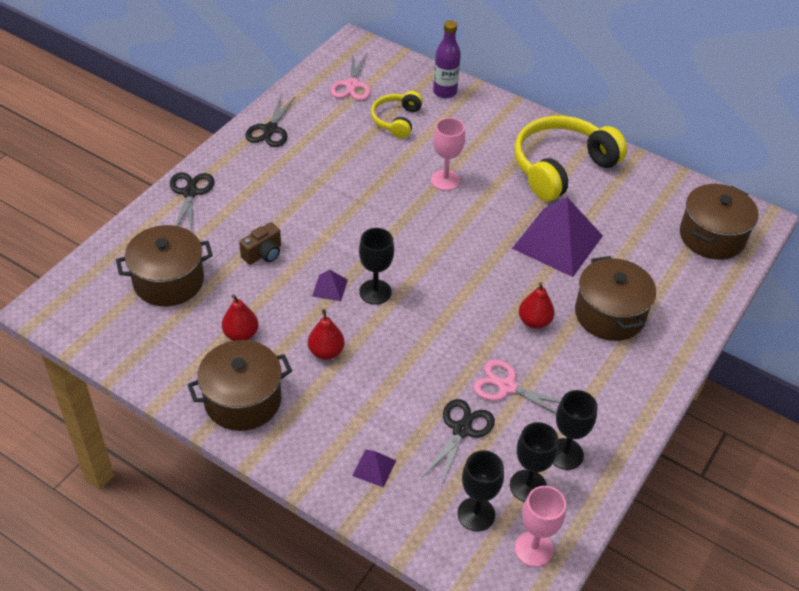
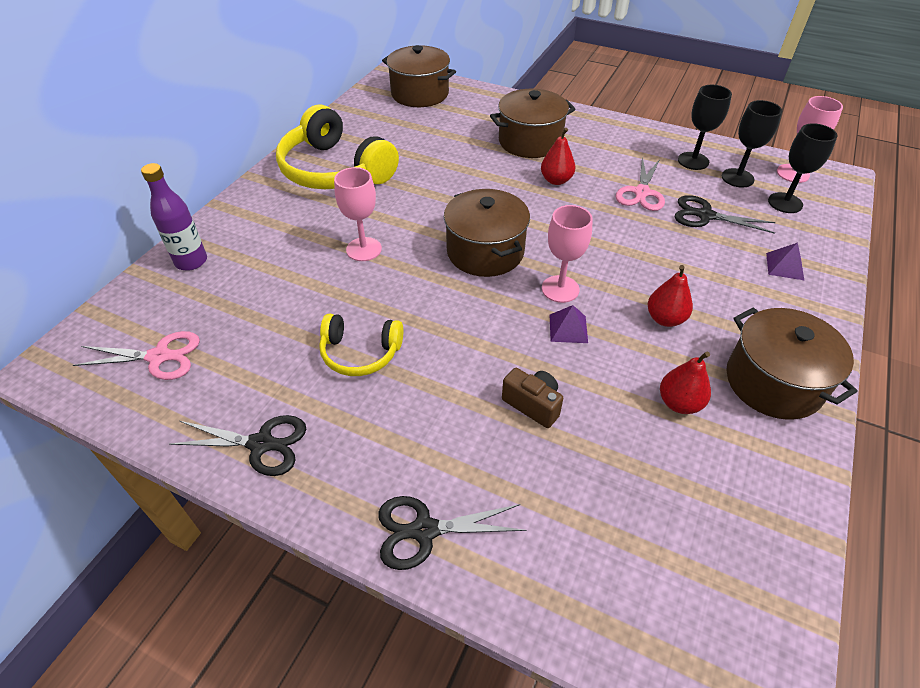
camera: 95 degrees left, 0 degrees up
(168, 281) = (624, 513): brown pot -> brown pot (485, 252)
(375, 292) = (560, 289): black goblet -> pink goblet
(396, 120) = (247, 301): yellow headphones -> yellow headphones (360, 353)
(557, 242) = (446, 170): purple pyramid -> none

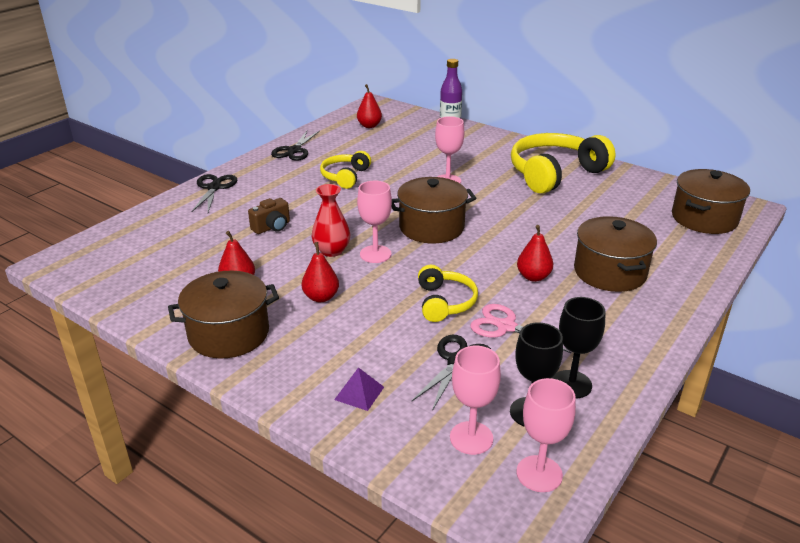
camera: 100 degrees right, 15 degrees down
(159, 357) = (369, 126): pink scissors -> red pear
(568, 328) = (331, 251): purple pyramid -> red vase
(625, 230) = (444, 302): none -> yellow headphones
(785, 203) = (471, 438): black goblet -> pink goblet

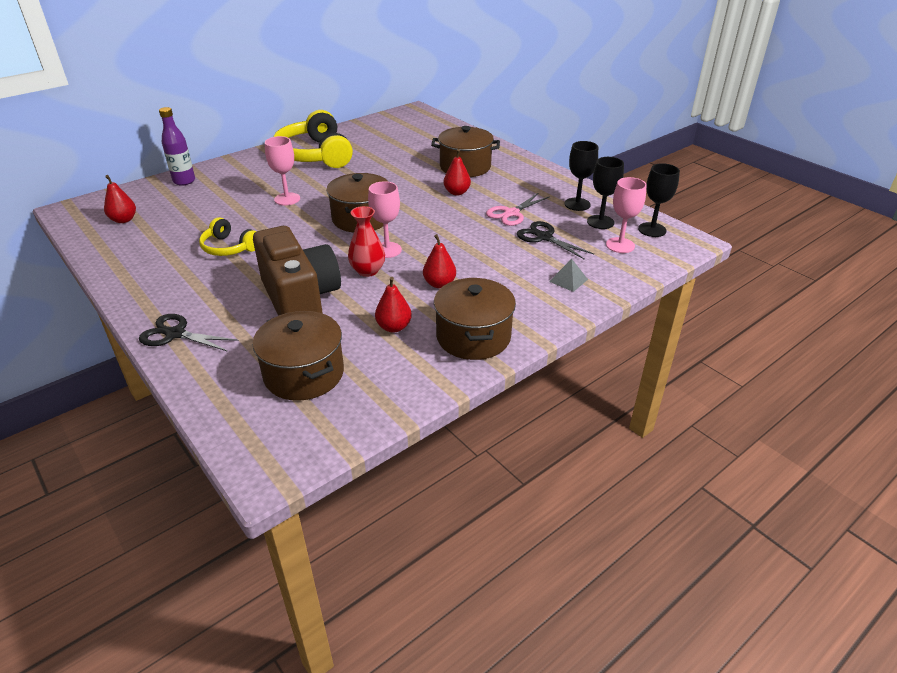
camera: 75 degrees left, 5 degrees up
(272, 227) = (300, 300): brown camera -> brown camera, size x2.38
(294, 150) = (134, 272): black scissors -> none
(359, 393) = (568, 280): purple pyramid -> grey pyramid
(444, 302) = (472, 231): yellow headphones -> none
(539, 474) = (652, 230): pink goblet -> black goblet
(704, 218) = (419, 124): brown pot -> brown pot (304, 374)

